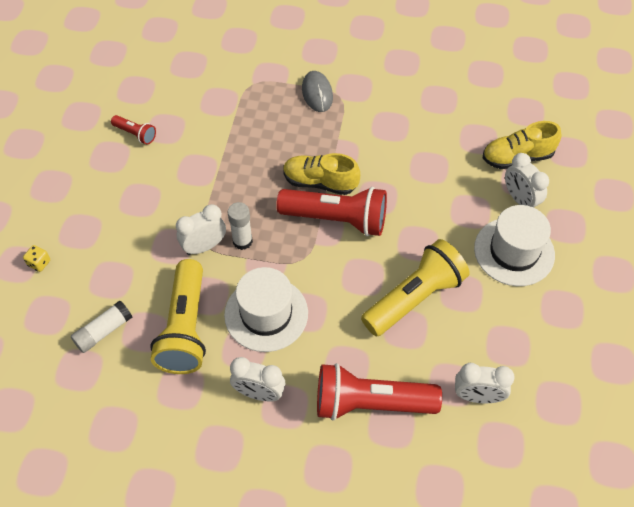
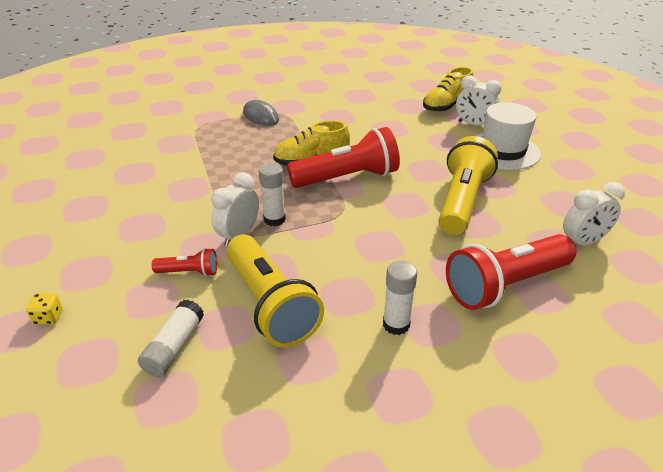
camera: 30 degrees left, 20 degrees down
(135, 134) = (105, 185): red flashlight -> red flashlight (189, 272)
(259, 393) = (396, 324): white clock -> white glue stick
(266, 314) = (344, 261): white hat -> none

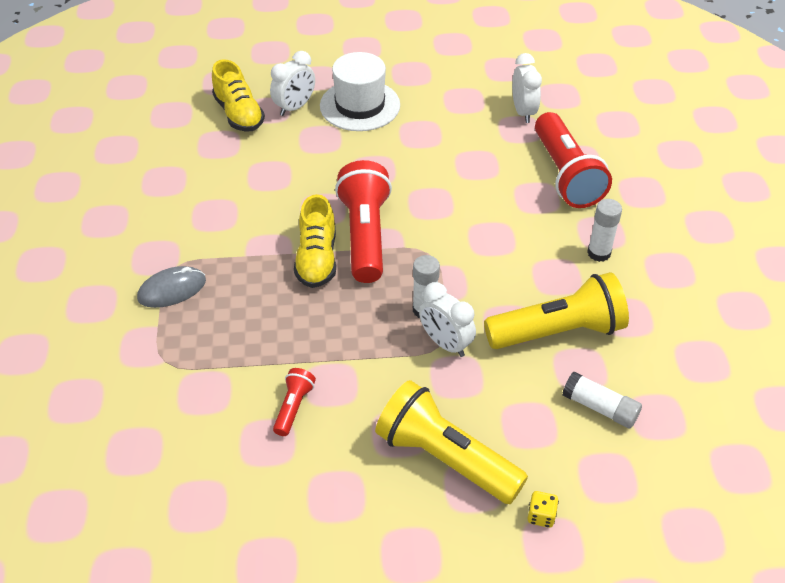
camera: 75 degrees left, 10 degrees up
(189, 272) = (496, 391): red flashlight -> red flashlight (293, 407)
(462, 201) = (440, 163): yellow flashlight -> yellow flashlight (446, 458)

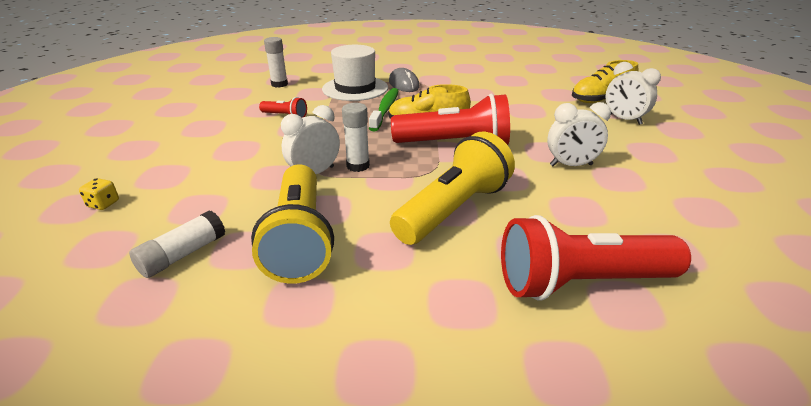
camera: 95 degrees right, 15 degrees down
(269, 301) = (385, 109): none -> green toothbrush
(360, 105) = (647, 147): white hat -> white hat (355, 88)
(446, 458) = (198, 166): yellow flashlight -> yellow flashlight (453, 210)
(523, 112) = (712, 258): white clock -> white clock (571, 165)
(599, 253) = (419, 292): white glue stick -> white glue stick (279, 84)

